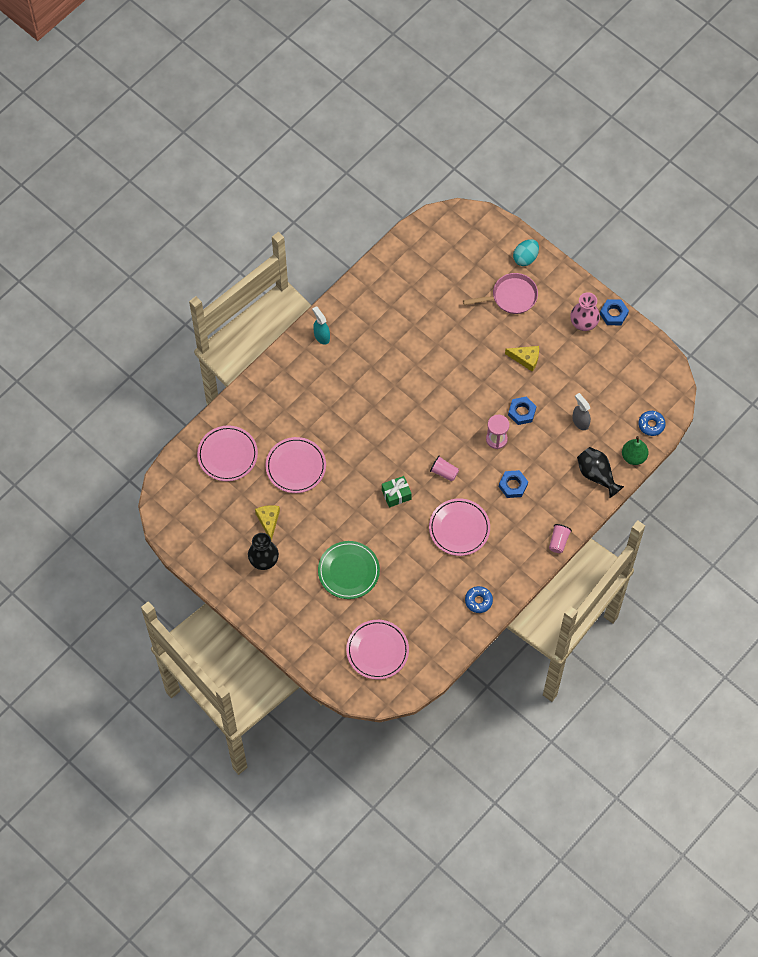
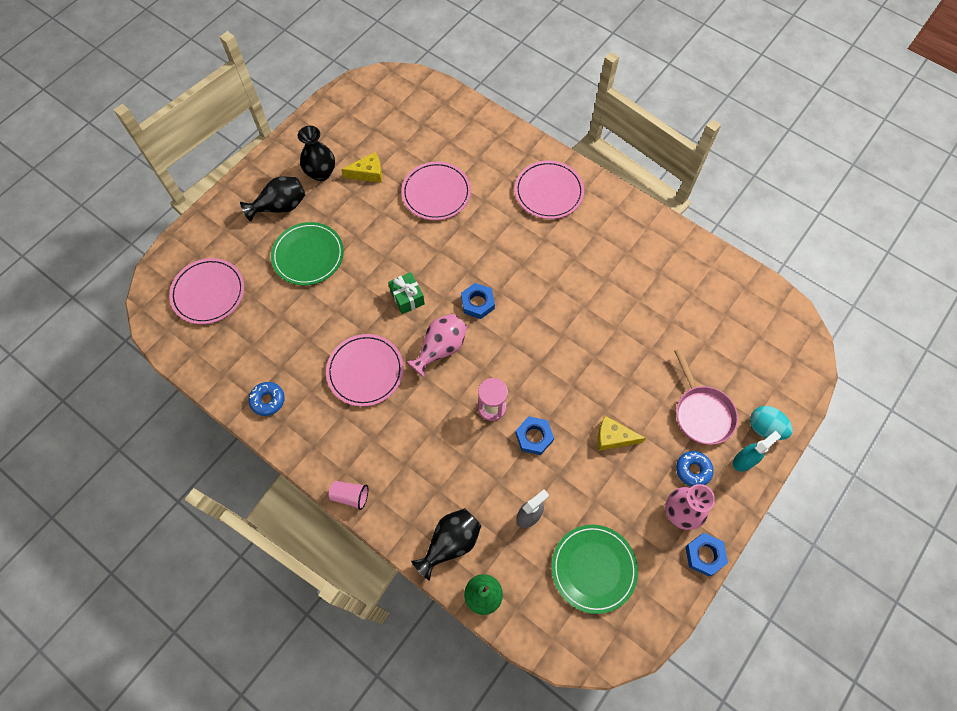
camera: 85 degrees right, 0 degrees up
(227, 455) = (445, 129): pink plate -> pink plate (549, 192)
(296, 594) = (280, 206): none -> black vase
(321, 336) = (604, 204): turquoise spray bottle -> turquoise spray bottle (744, 460)
(444, 472) = (440, 348): pink cup -> pink vase
(513, 485) = (427, 432): blue nut -> blue nut (477, 303)
(526, 359) = (613, 437): yellow cheese -> yellow cheese turned 90 degrees clockwise
(619, 384) = (593, 569): none -> green plate
(651, 425) = (536, 620): blue donut -> blue donut (693, 470)

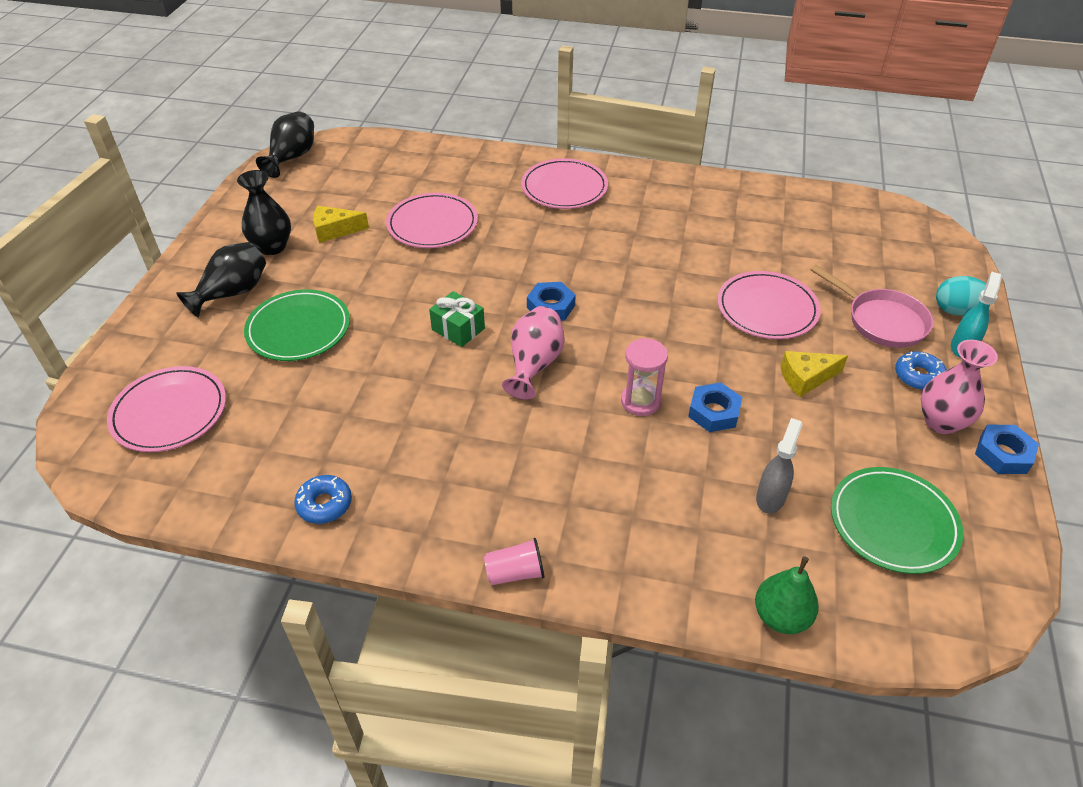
camera: 25 degrees left, 20 degrees down
(365, 371) = (449, 421): pink plate -> pink plate (767, 309)
(368, 173) = (335, 230): yellow cheese -> yellow cheese turned 150 degrees counterclockwise
(450, 543) = (692, 571): black vase -> black vase (292, 157)

